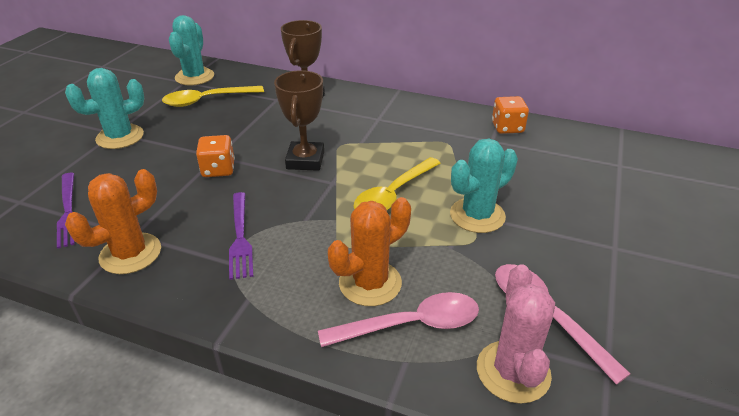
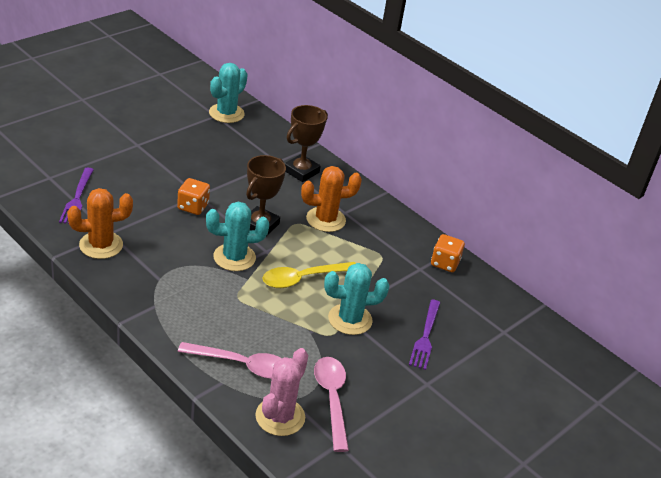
camera: 20 degrees right, 0 degrees up
(120, 137) = (139, 150): turquoise cactus -> turquoise cactus (234, 257)
(207, 100) = (222, 141): yellow spoon -> none
(240, 238) = (175, 264): purple fork -> purple fork (425, 337)
(370, 283) = (237, 330): orange cactus -> orange cactus (325, 219)

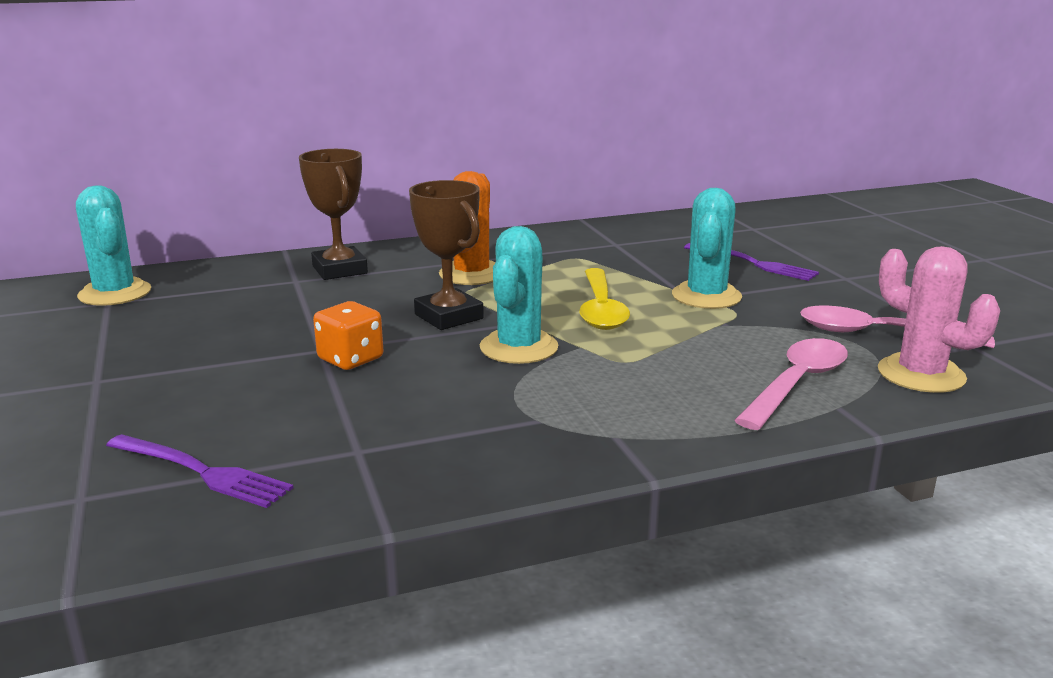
camera: 60 degrees left, 15 degrees down
(101, 245) = (392, 466): orange cactus -> none
(445, 263) = (612, 231): orange dice -> none

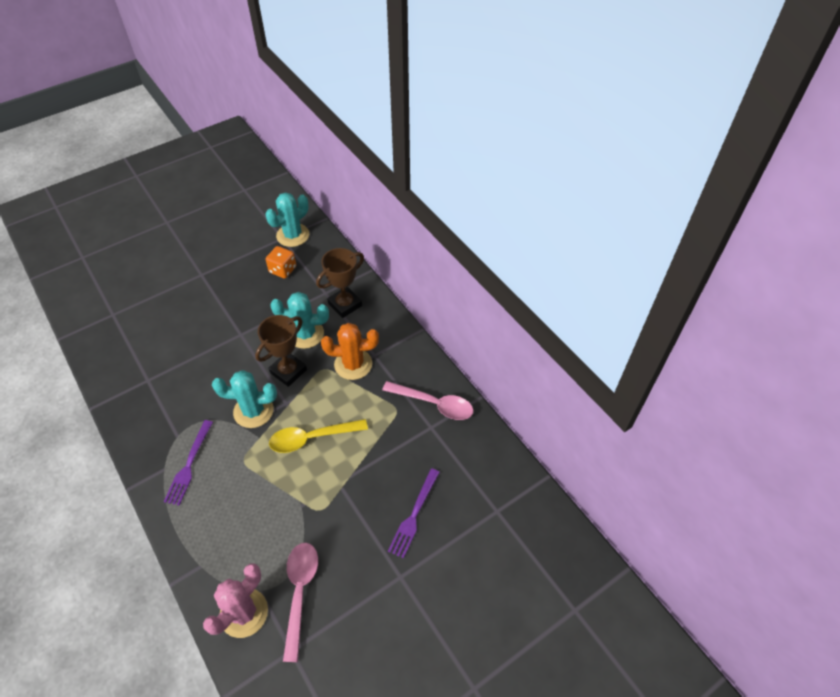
camera: 75 degrees right, 30 degrees up
(203, 472) = (129, 339): purple fork -> purple fork (189, 466)
(350, 359) = (231, 348): orange dice -> orange dice (283, 270)
(706, 296) = (344, 491): turquoise cactus -> turquoise cactus (305, 334)
(797, 384) = (224, 545): pink spoon -> pink spoon (434, 404)

